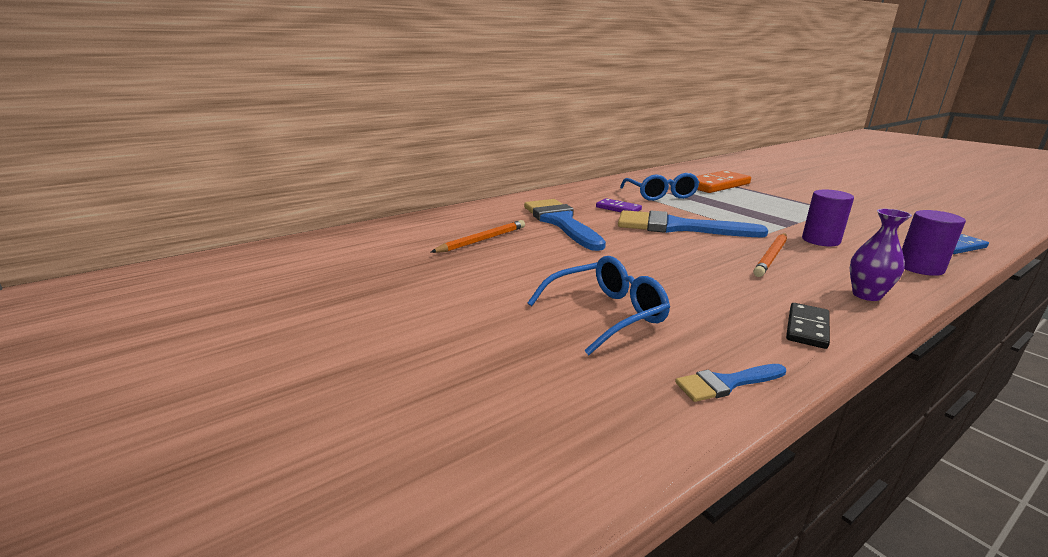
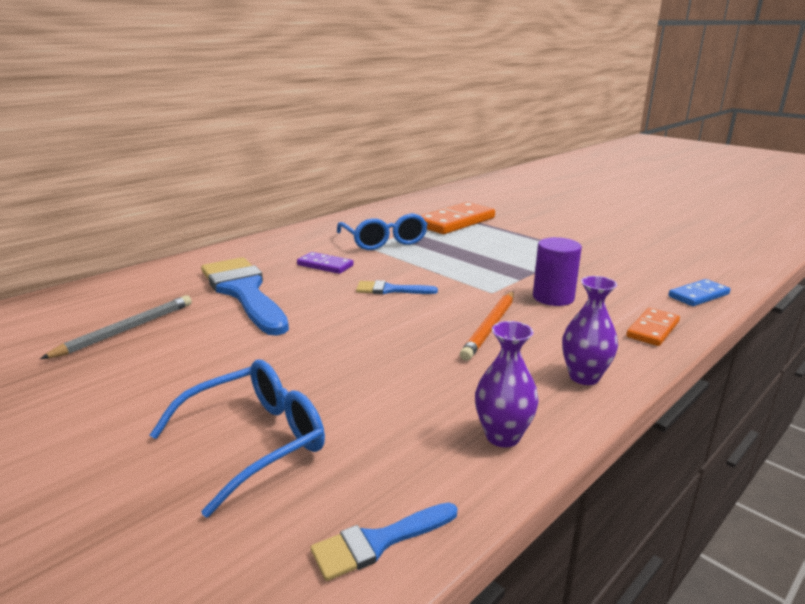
camera: 10 degrees left, 0 degrees up
(482, 240) = (126, 330): orange pencil -> grey pencil
(677, 227) = (390, 290): blue brush -> blue brush, size x0.46
(807, 328) = (502, 436): black domino -> purple vase
(920, 268) = (653, 329): purple cylinder -> orange domino

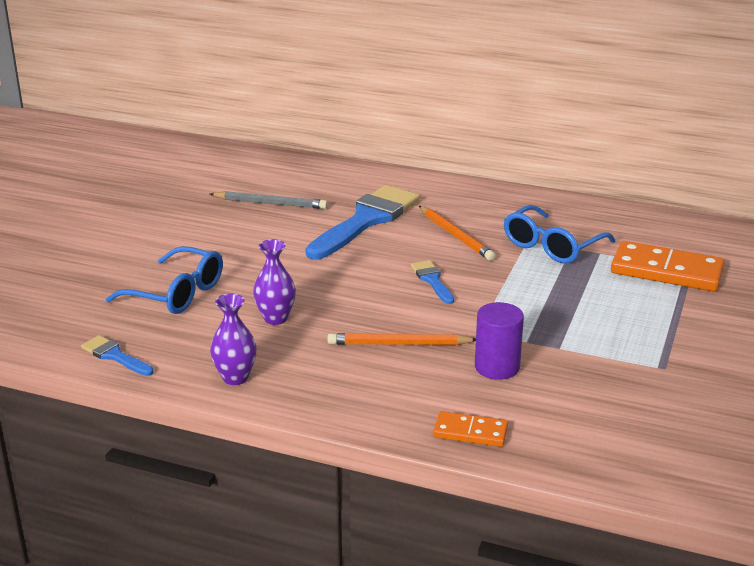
camera: 65 degrees right, 5 degrees up
(325, 265) = (456, 236): purple domino -> orange pencil
(584, 377) = (344, 402): purple vase -> purple vase (275, 318)
(698, 295) = (595, 460): blue domino -> none

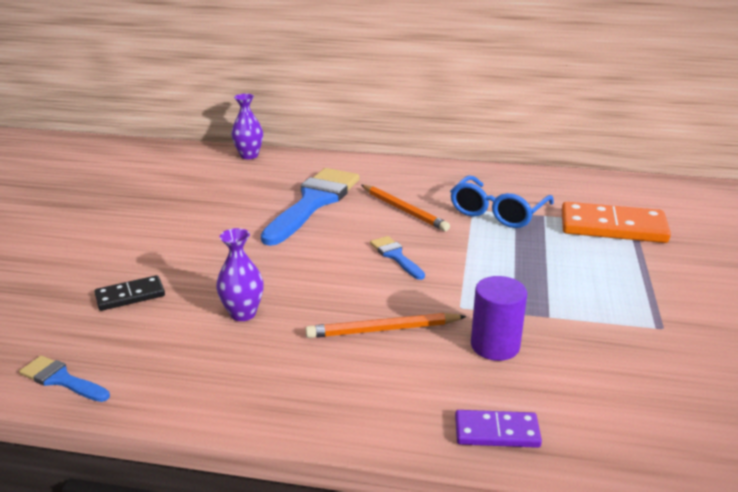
camera: 10 degrees left, 0 degrees up
(177, 293) = (130, 296): blue glasses -> black domino
(235, 378) = (209, 392): purple vase -> purple vase (249, 156)
(271, 203) = (216, 194): grey pencil -> none
(470, 432) = (496, 432): orange domino -> purple domino

